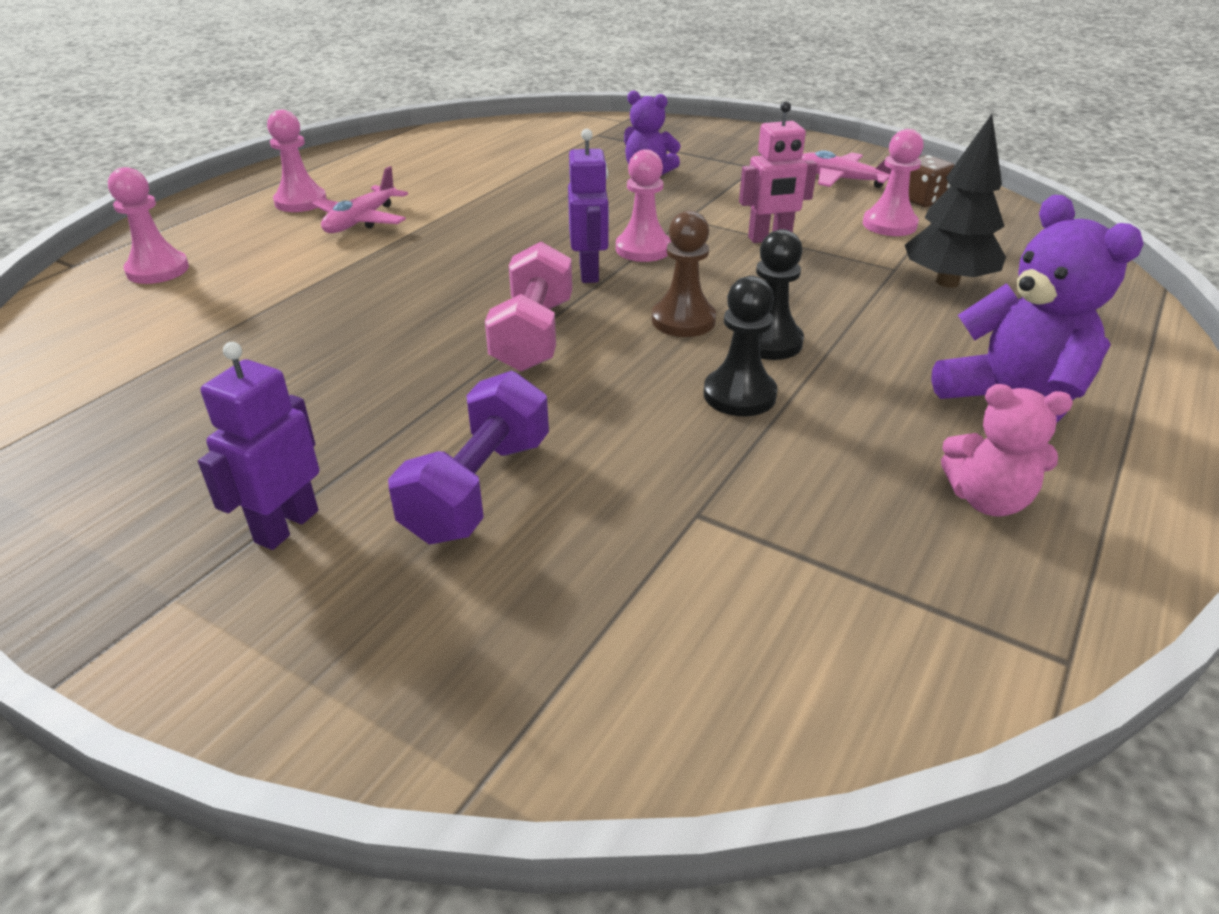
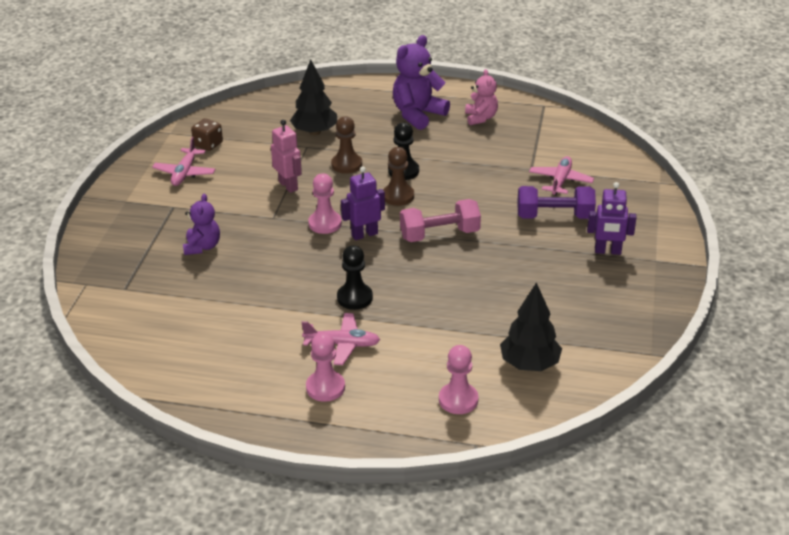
camera: 110 degrees left, 0 degrees up
(133, 337) = (529, 364): none -> black tree
(615, 548) = (560, 181): none -> pink plane
(739, 395) = (451, 172): black pawn -> black pawn (354, 298)
(816, 292) = (346, 164): none -> brown pawn
(889, 225) = (250, 152): pink pawn -> none

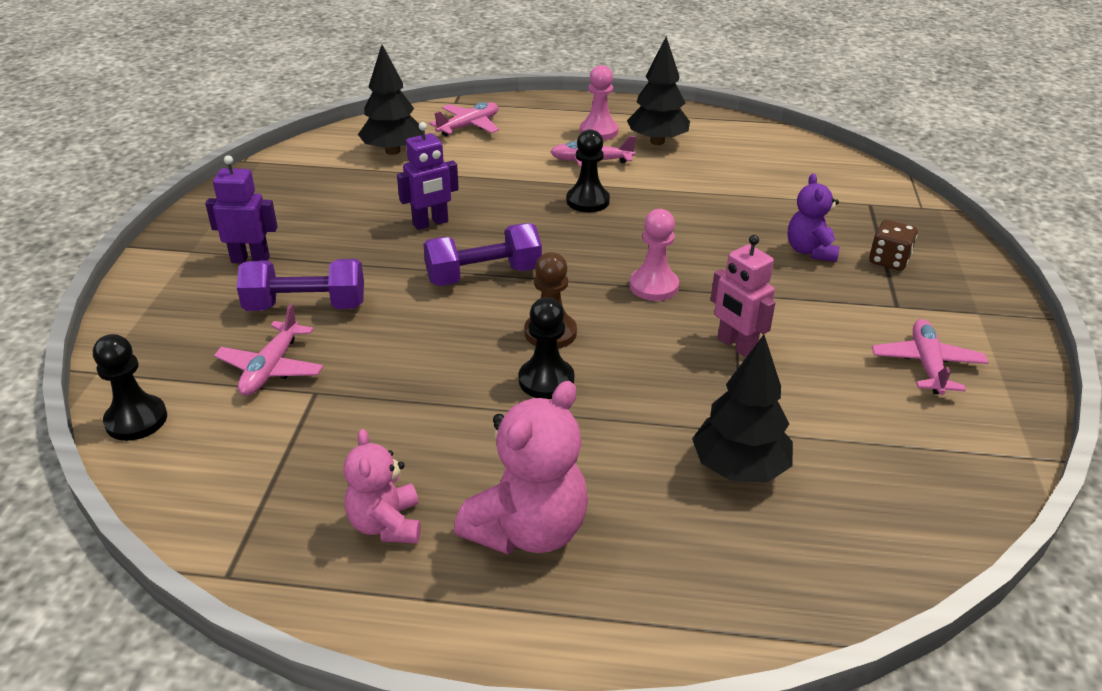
camera: 175 degrees right, 0 degrees up
(208, 144) = (933, 429): brown dice -> brown dice (889, 260)
(271, 370) = (657, 141): none -> black tree
(346, 164) = (651, 391): brown pawn -> none
(364, 234) = (592, 273): purple robot -> purple robot (430, 223)
(418, 115) = (528, 530): purple teddy bear -> pink teddy bear
(439, 234) = (483, 275): pink dumbbell -> purple dumbbell
(458, 400) = (469, 126): pink pawn -> pink plane
(620, 159) = (136, 420): none -> black pawn

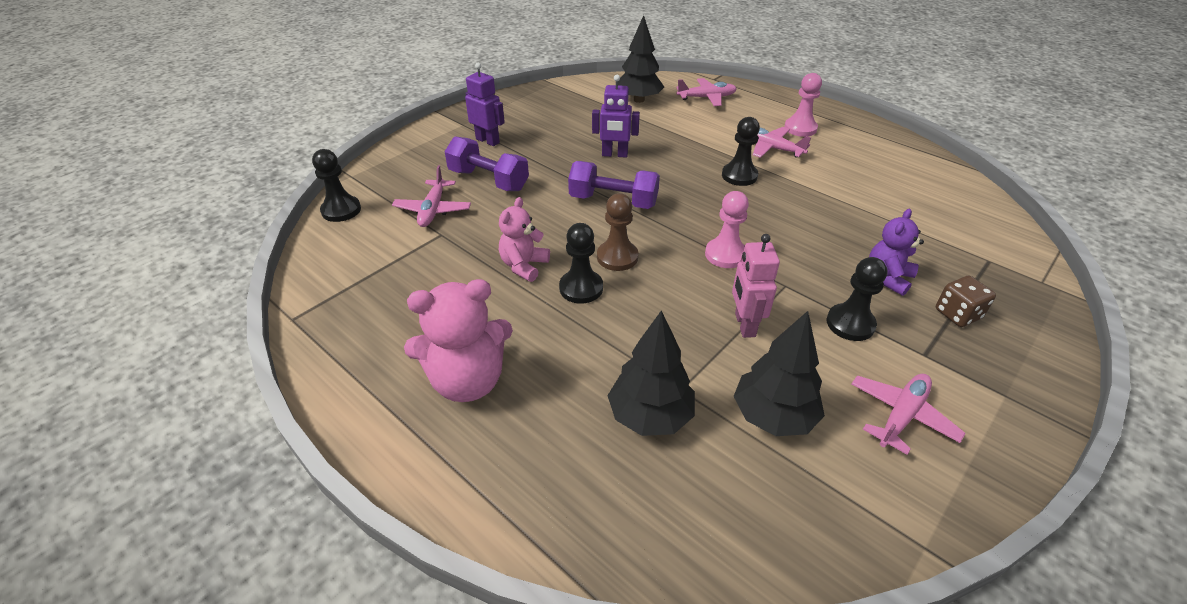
camera: 35 degrees right, 5 degrees up
(271, 368) = (433, 210): pink plane -> pink plane turned 45 degrees counterclockwise
(386, 524) = (395, 333): pink teddy bear -> pink teddy bear (524, 266)
(657, 141) = (840, 149): black tree -> black tree (773, 416)
(819, 305) = (850, 324): none -> black pawn

